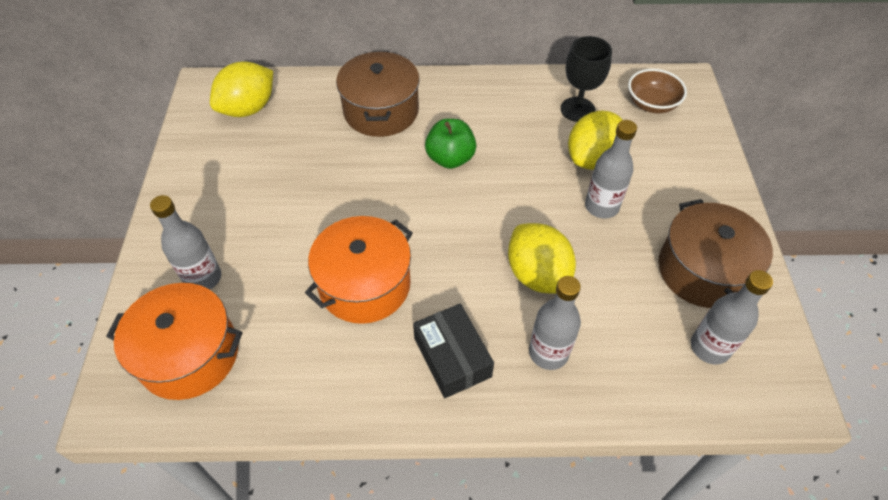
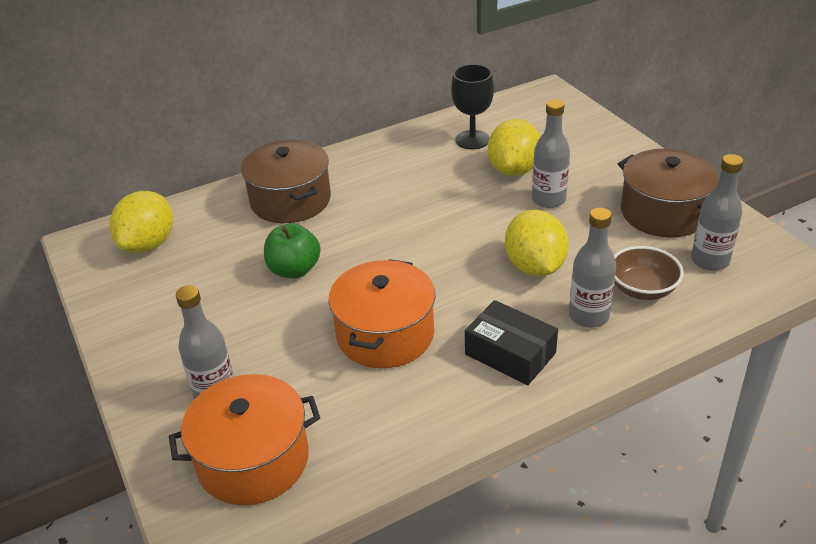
camera: 25 degrees left, 15 degrees down
(450, 158) = (387, 213): green apple -> green apple (294, 270)
(537, 275) = (535, 267): yellow lemon -> yellow lemon turned 45 degrees clockwise
(651, 104) = (531, 116): brown bowl -> brown bowl (642, 289)

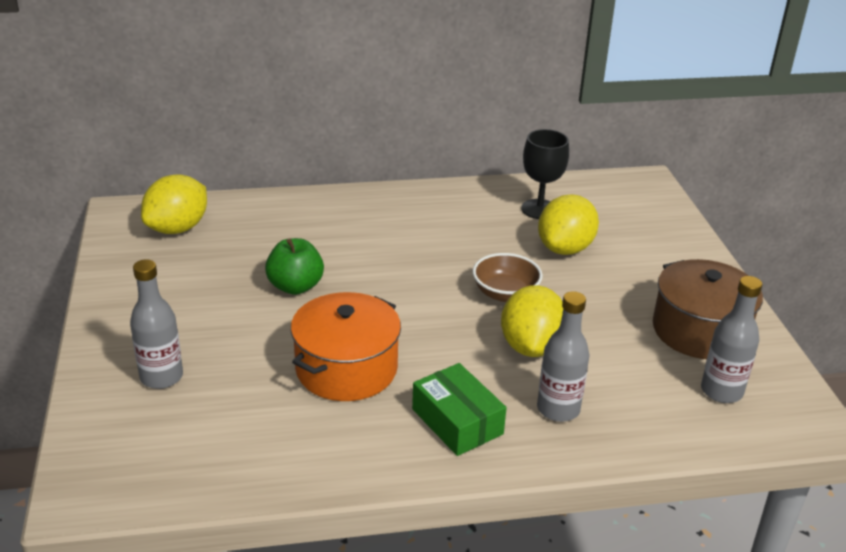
camera: 15 degrees right, 5 degrees down
(253, 460) = (162, 444): orange pot -> none
(290, 200) = (328, 222): brown pot -> none
(510, 354) = (457, 421): black box -> green box
(548, 200) = (584, 286): grey bottle -> none
(642, 289) = (630, 399): brown bowl -> brown bowl (505, 294)

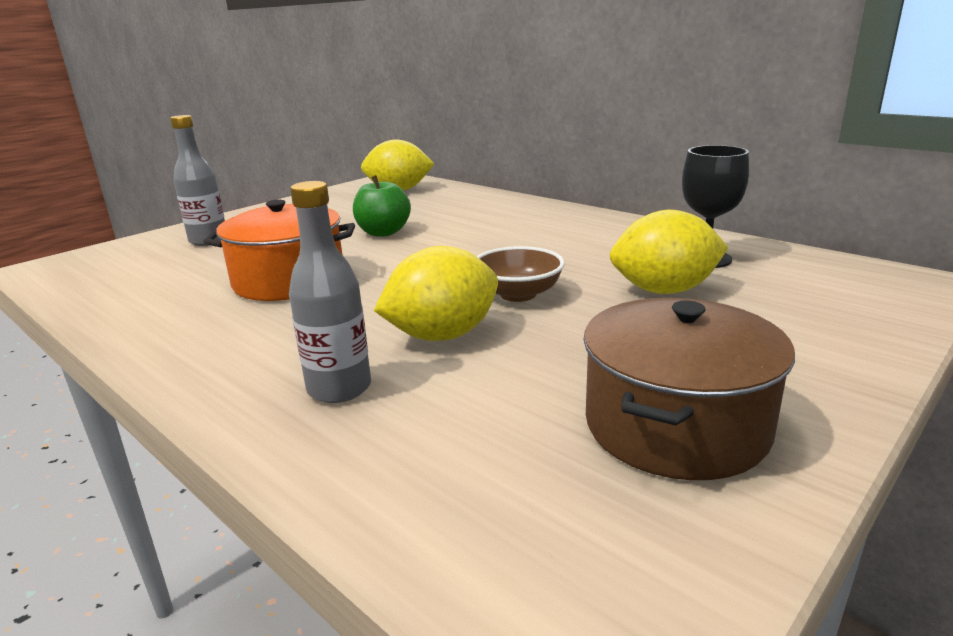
camera: 55 degrees right, 10 degrees down
(457, 421) = (255, 346): green box -> none
(721, 391) = (551, 500): grey bottle -> none

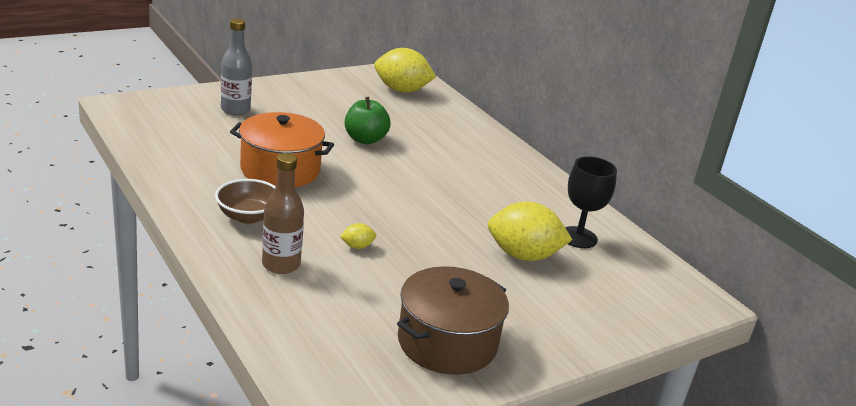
camera: 10 degrees right, 5 degrees up
(339, 388) = (281, 265): grey bottle -> brown bottle
(442, 335) = (357, 246): yellow lemon -> yellow lemon, size x0.43
(518, 294) = (425, 228): brown bowl -> brown bowl (248, 216)

